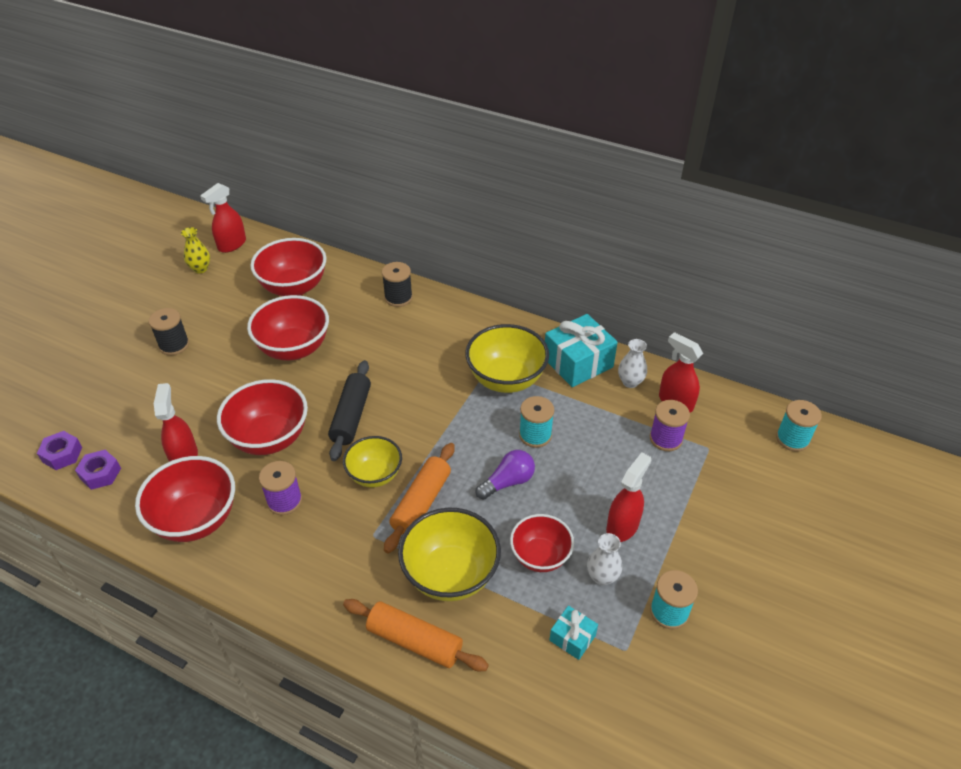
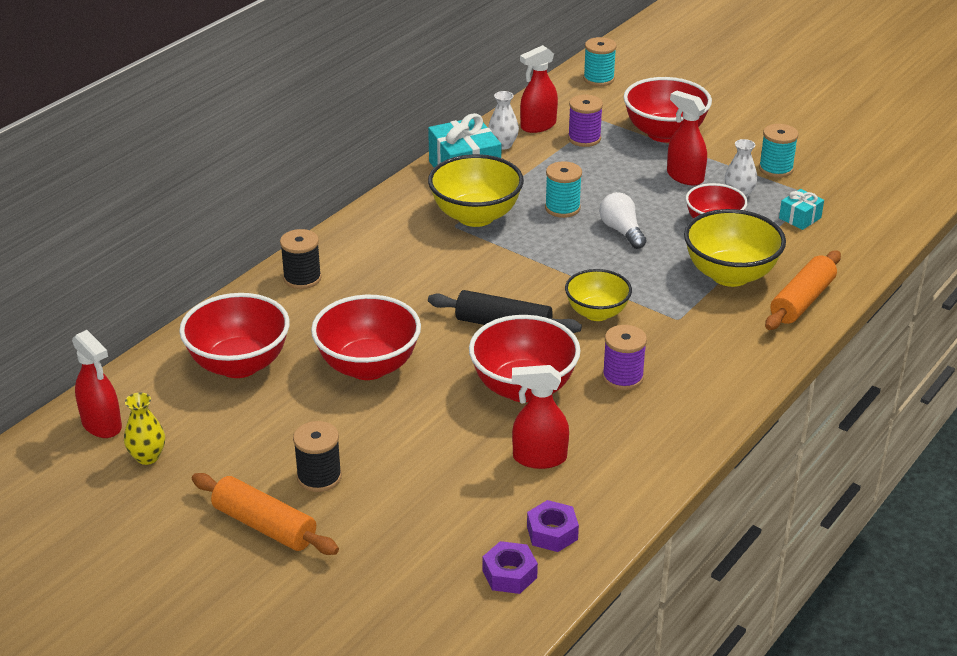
camera: 80 degrees left, 10 degrees down
(196, 519) = (640, 444): red bowl -> red bowl (664, 133)
(421, 503) = (640, 285): orange rolling pin -> orange rolling pin (265, 525)
(508, 482) = (622, 231): purple light bulb -> white light bulb

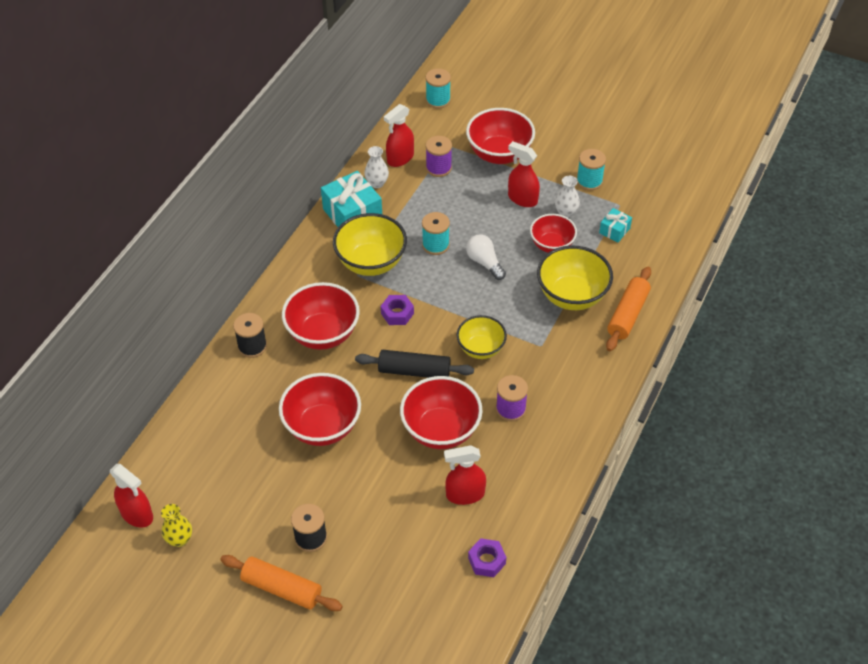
camera: 10 degrees left, 15 degrees up
(239, 364) = (225, 440): red bowl -> red bowl (323, 334)
(509, 574) = (464, 602): purple nut -> purple nut (397, 313)

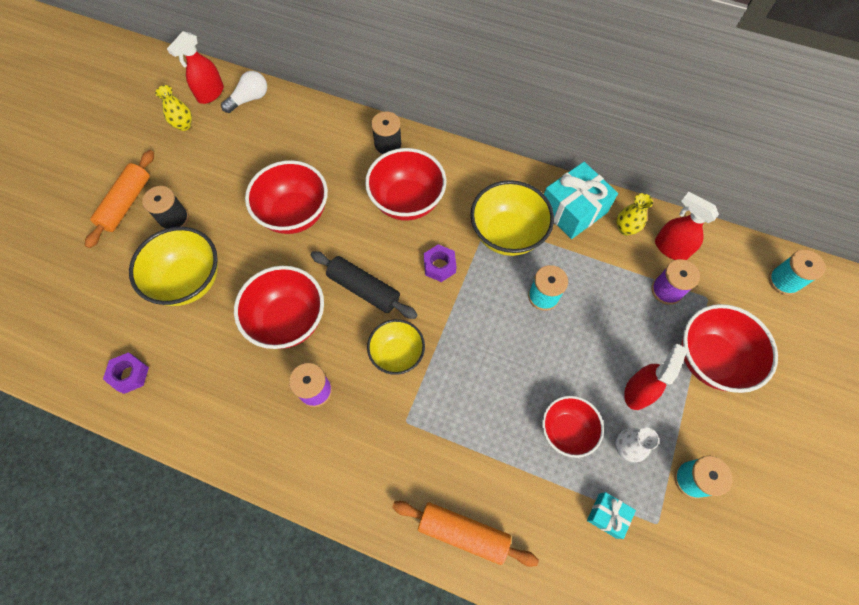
camera: 85 degrees right, 15 degrees up
(377, 183) = (625, 228): white vase -> yellow vase
(414, 371) = (364, 289): black rolling pin -> black rolling pin turned 60 degrees counterclockwise
(465, 494) = (209, 349): red spray bottle -> none
(484, 262) = (525, 351): white light bulb -> white light bulb (249, 99)
(572, 296) = (485, 458): yellow bowl -> yellow bowl (189, 281)

